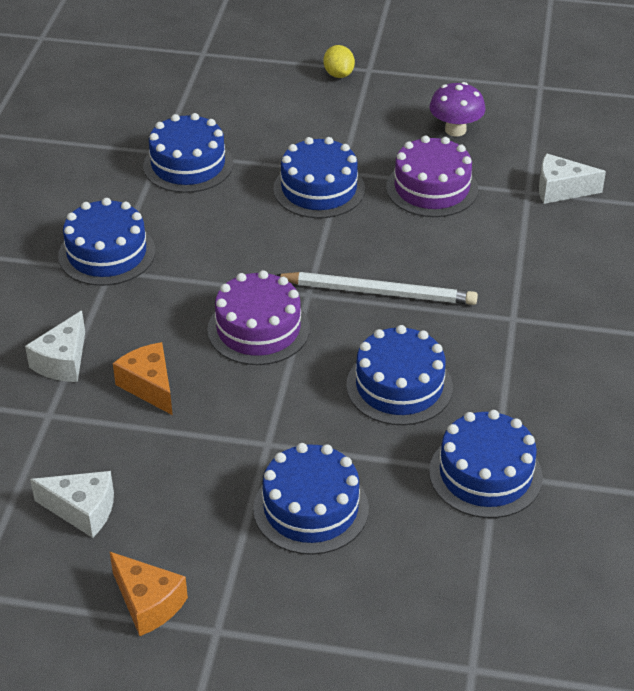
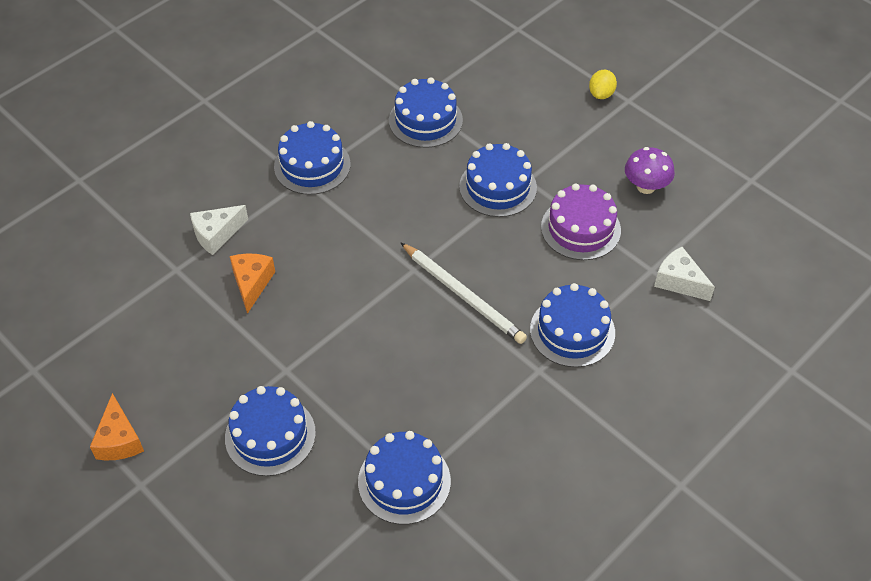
camera: 35 degrees right, 10 degrees up
(82, 510) = (138, 351): white cheese -> none
(258, 329) = (357, 279): purple cake -> none
(399, 386) = (409, 378): blue cake -> blue cake (572, 331)

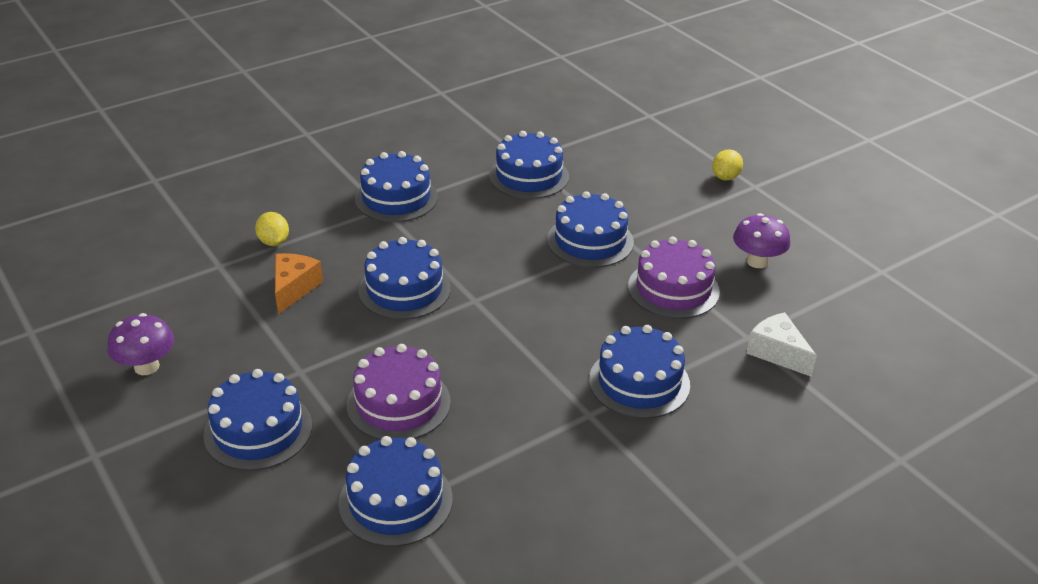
camera: 10 degrees right, 15 degrees down
(119, 440) = (90, 409): orange cheese -> none
(151, 388) = (146, 367): none -> purple mushroom
(216, 234) = (274, 242): white cheese -> yellow lemon
(350, 268) = (404, 289): none -> blue cake
(379, 387) = (398, 403): none -> purple cake
(463, 295) = (522, 330): white pencil -> none

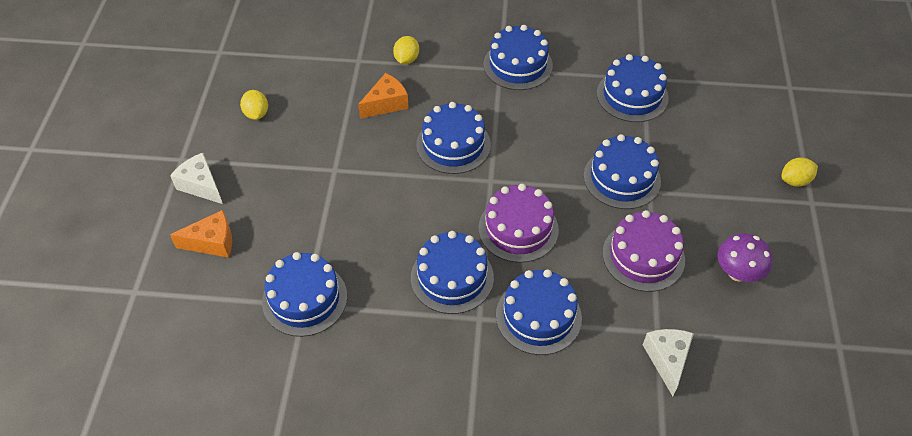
camera: 40 degrees right, 15 degrees up
(146, 367) = (256, 113): purple mushroom -> yellow lemon
(150, 467) = (201, 185): none -> white cheese
(226, 512) = (212, 242): none -> orange cheese
(258, 430) = (275, 197): blue cake -> blue cake (452, 277)
(398, 403) = (369, 230): purple cake -> purple cake (518, 229)

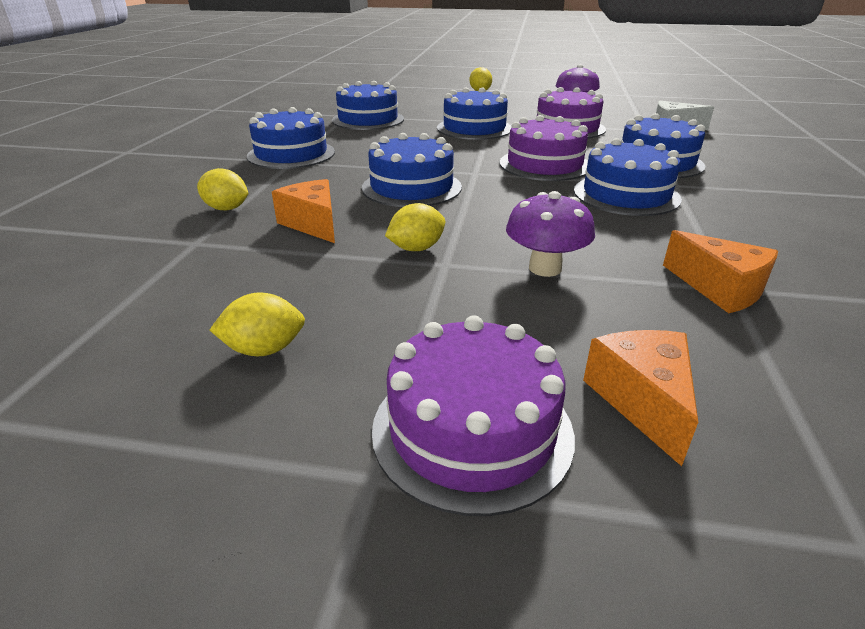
camera: 85 degrees left, 20 degrees down
(201, 185) = (472, 430): white cheese -> purple cake
(304, 299) = (719, 288): blue cake -> orange cheese
(329, 216) = (545, 268): none -> purple mushroom
(353, 156) = (416, 248): none -> yellow lemon

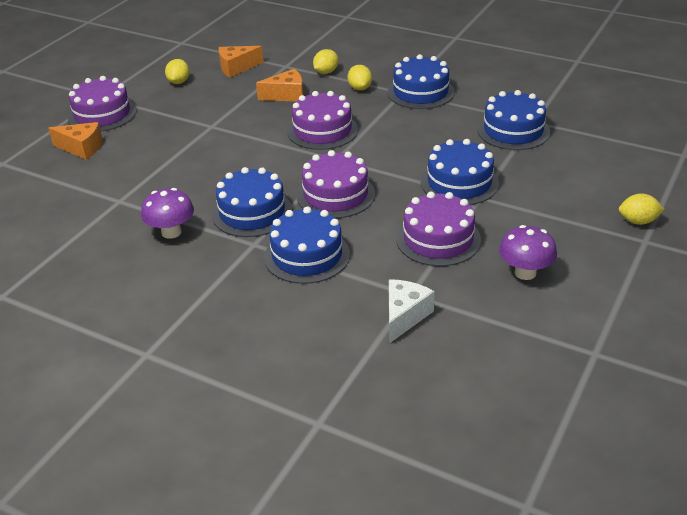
camera: 110 degrees right, 5 degrees up
(411, 187) = (322, 130): blue cake -> purple cake
(416, 248) = (233, 121): yellow lemon -> yellow lemon (360, 88)
(545, 268) = (183, 152): purple mushroom -> purple mushroom (171, 232)
(719, 288) = (122, 197): orange cheese -> orange cheese (236, 68)

